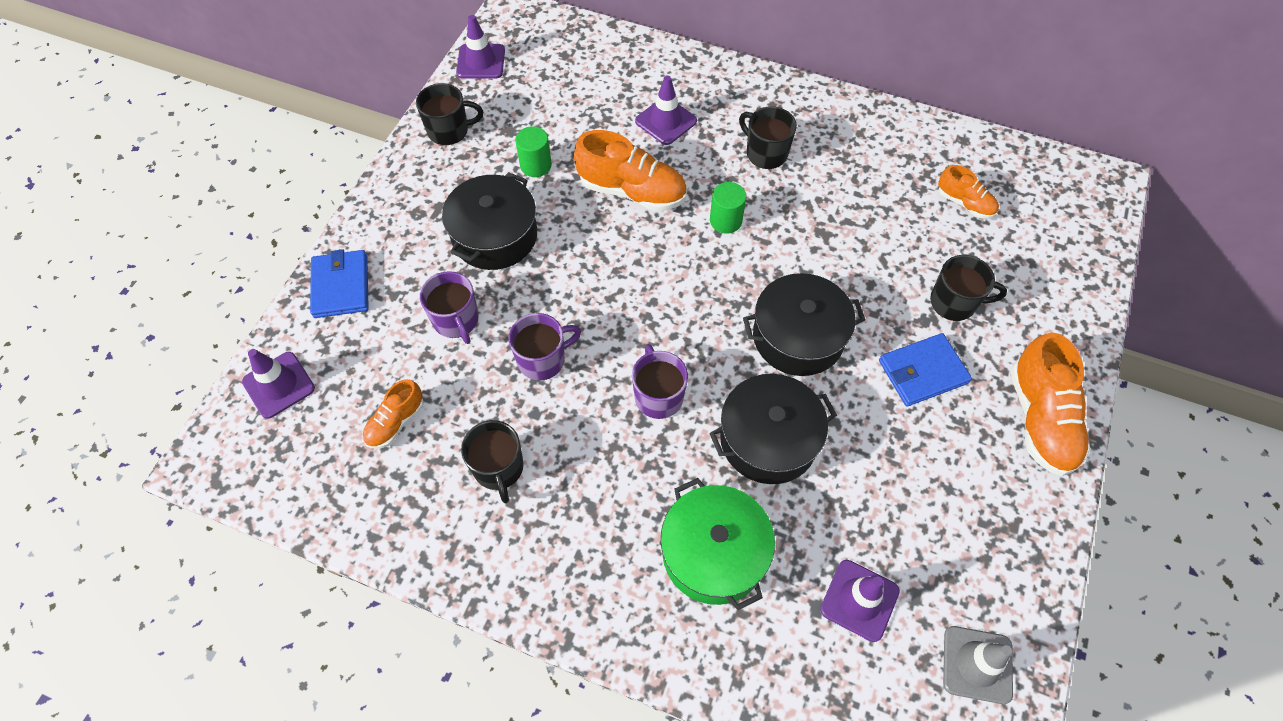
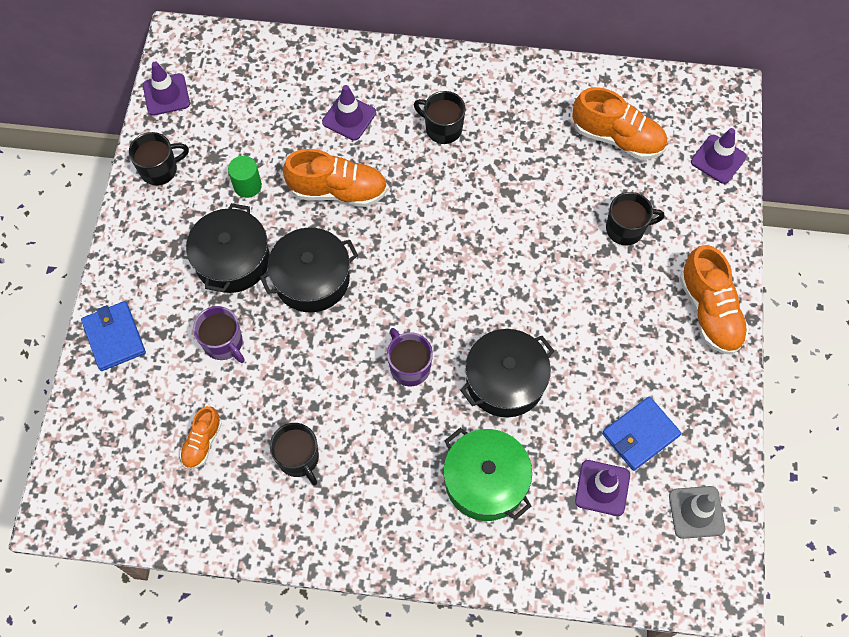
camera: 15 degrees left, 5 degrees up
(279, 385) = (92, 436): purple traffic cone -> purple traffic cone (718, 159)
(542, 359) = (306, 359): purple mug -> none
(725, 220) = (424, 200): green cylinder -> none
(798, 337) = (508, 289): black pot -> black pot (312, 279)
(922, 372) = (612, 294): blue wallet -> blue wallet (640, 434)
(964, 203) = (617, 138): orange shoe -> orange shoe, size x1.78

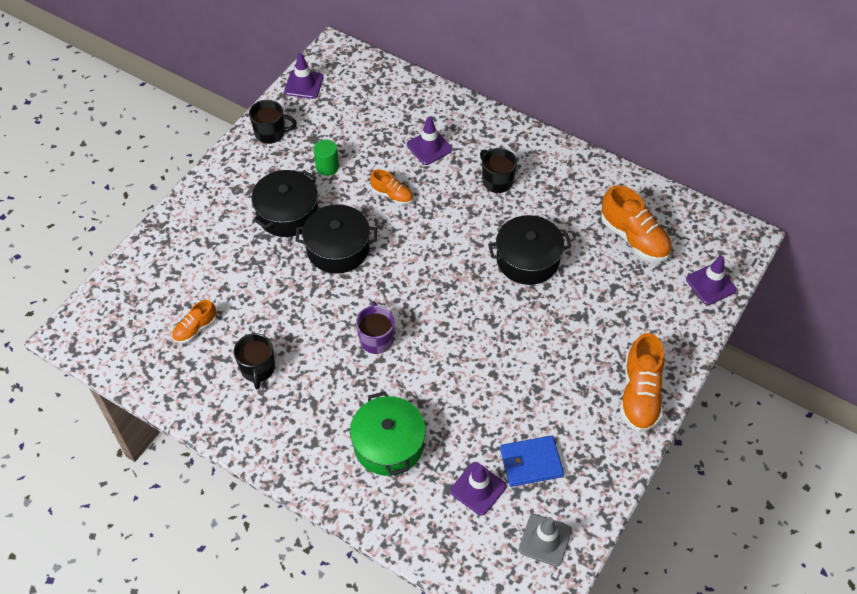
camera: 25 degrees right, 10 degrees down
(114, 337) = (175, 233): blue wallet -> none
(224, 343) = (249, 267): purple mug -> none
(338, 191) = (392, 195): orange shoe -> orange shoe, size x0.56
(505, 381) = (444, 378): black pot -> black pot (527, 259)
(626, 229) = (604, 307): black mug -> none

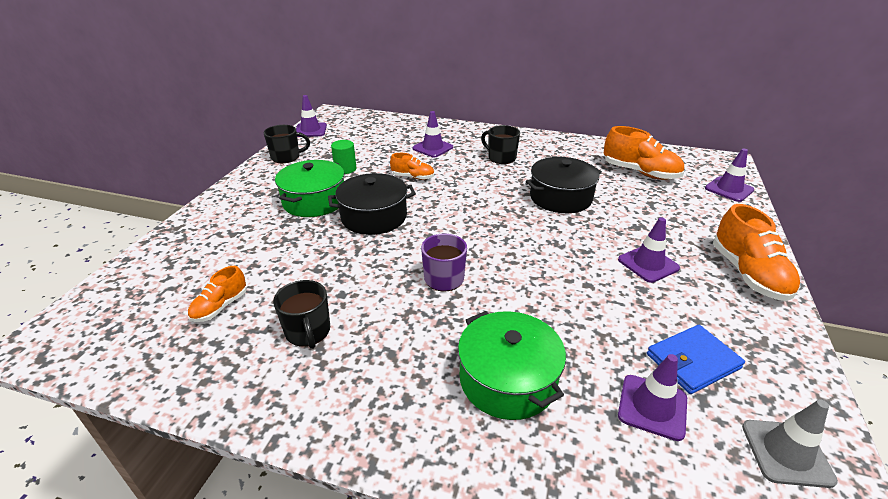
camera: 15 degrees left, 20 degrees down
(287, 213) = (314, 201): black pot -> green pot
(559, 363) = (648, 264): none -> purple traffic cone

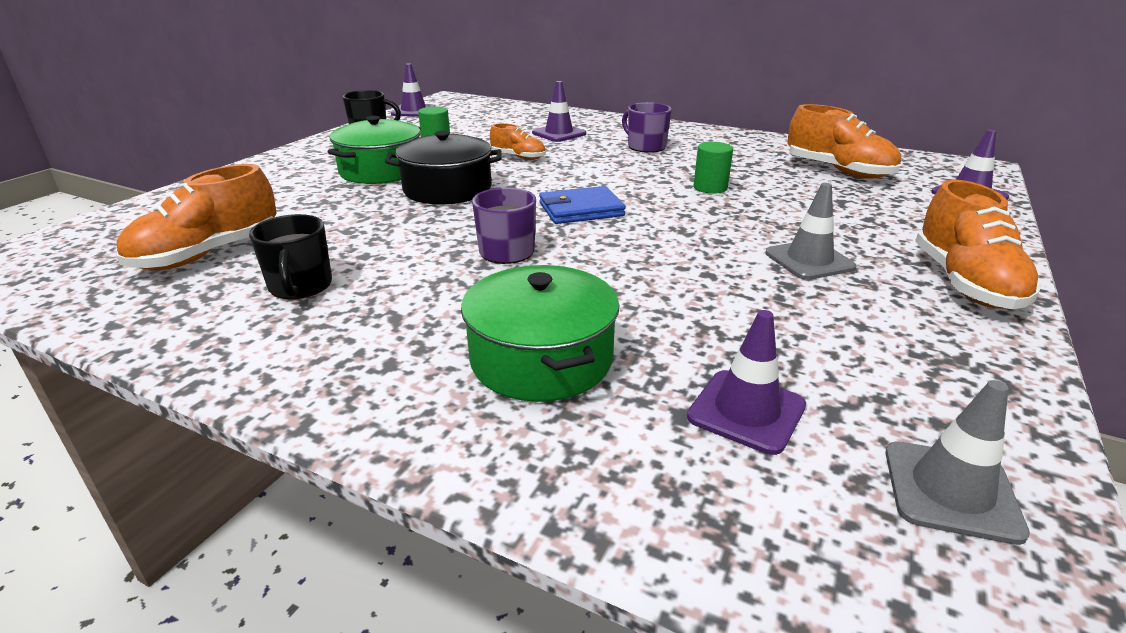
camera: 10 degrees right, 5 degrees down
(220, 307) = (208, 254): orange shoe -> orange shoe, size x1.78
(501, 158) = (645, 147): black mug -> purple mug
(560, 198) = (710, 188): black pot -> green cylinder
(648, 264) = (809, 260): purple traffic cone -> grey traffic cone
(692, 361) = (834, 368): blue wallet -> blue wallet (581, 209)

